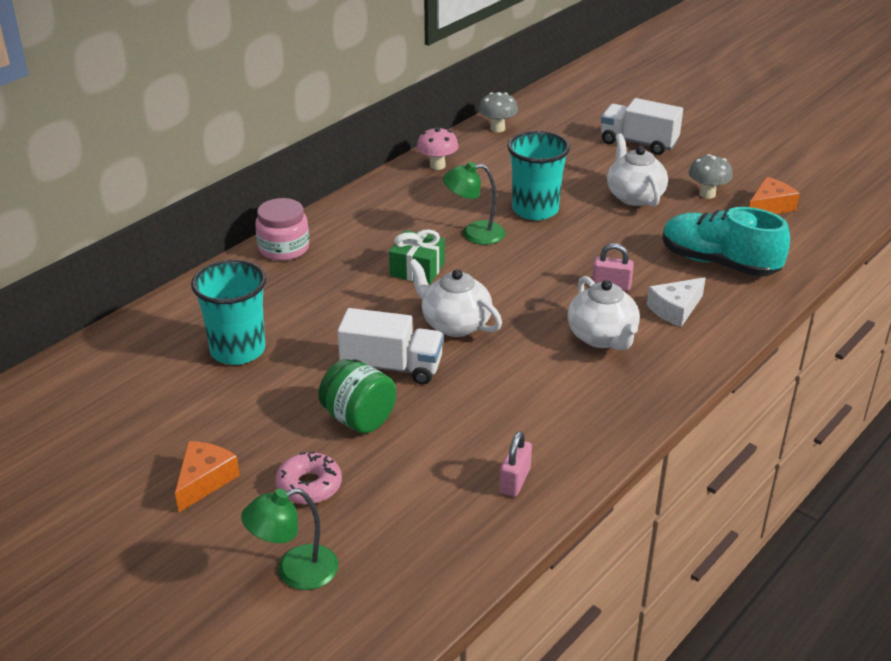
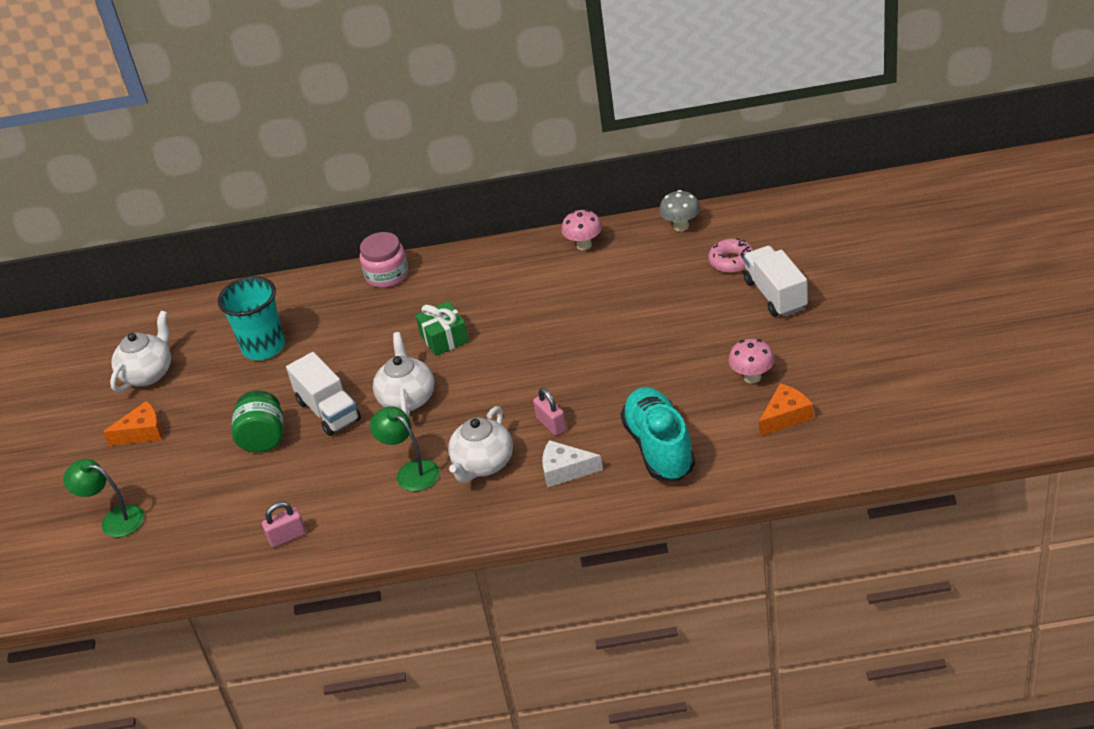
camera: 50 degrees right, 5 degrees up
(309, 486) = (184, 469): pink donut -> pink donut (732, 261)
(474, 233) = (523, 325): green lamp -> green lamp (411, 471)
(535, 210) = (595, 325): turquoise cup -> none
(634, 196) = (689, 349): white teapot -> white teapot (148, 373)
(707, 194) = (752, 377): grey mushroom -> pink mushroom
(769, 206) = (785, 416): orange cheese -> orange cheese turned 45 degrees counterclockwise

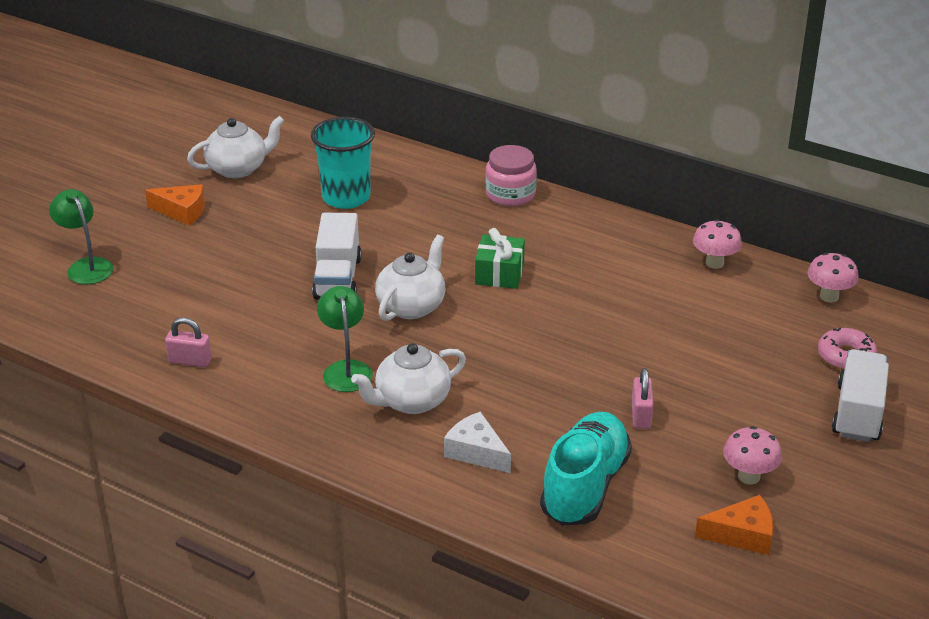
camera: 30 degrees right, 5 degrees down
(263, 439) = (263, 270): green jar -> none
(551, 424) = (509, 403): pink padlock -> pink padlock (641, 415)
(681, 226) = (829, 296): grey mushroom -> pink mushroom

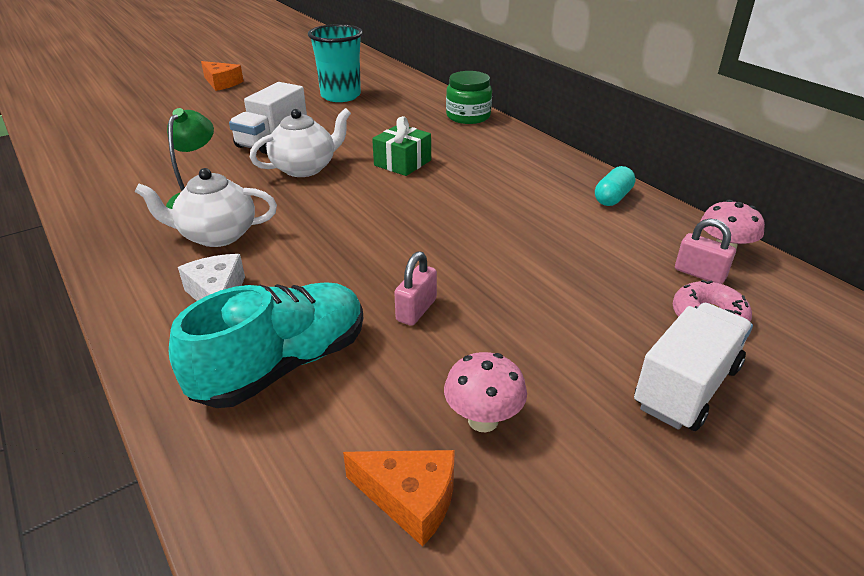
camera: 25 degrees right, 0 degrees up
(86, 266) = (120, 98): green lamp -> none
(190, 361) = (97, 164): pink padlock -> pink padlock (699, 274)
(238, 168) = (289, 69): white teapot -> none
(510, 194) = (468, 116): pink jar -> green jar
(714, 263) = (612, 198): pink mushroom -> turquoise capsule

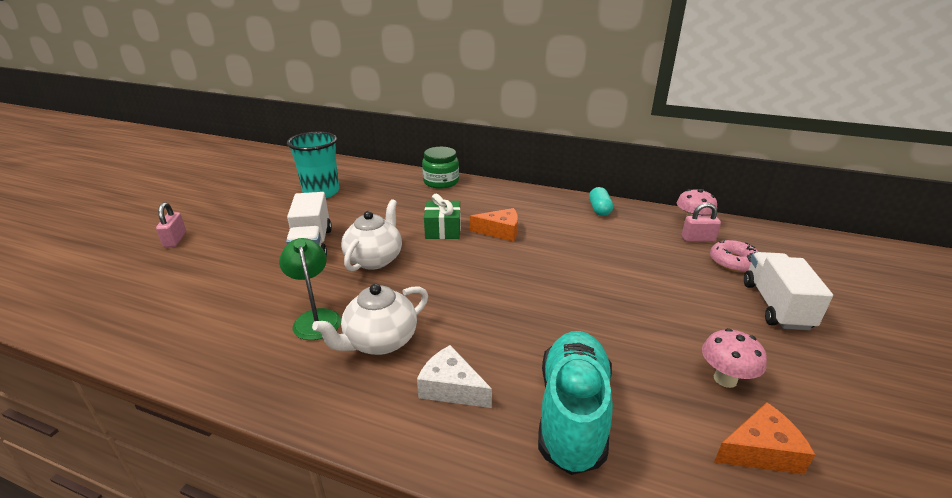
camera: 35 degrees left, 5 degrees down
(222, 83) = (190, 210): orange cheese -> orange cheese (500, 231)
(416, 310) = (596, 330): pink padlock -> pink padlock (175, 240)

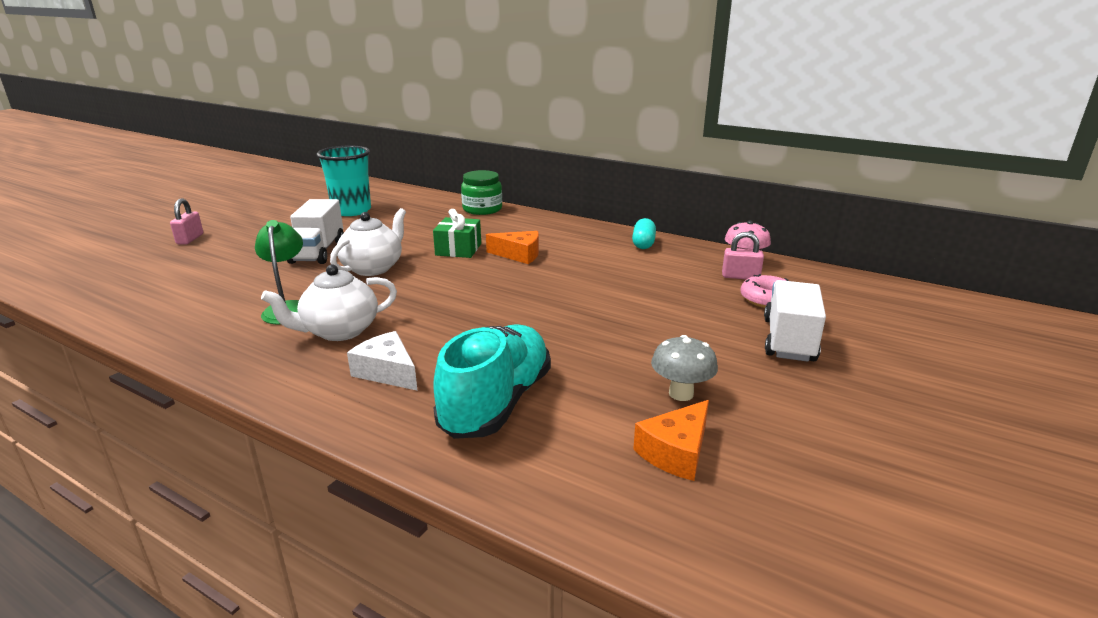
camera: 10 degrees right, 5 degrees down
(725, 379) = (681, 394): pink mushroom -> grey mushroom
(760, 451) = (676, 452): orange cheese -> orange cheese turned 135 degrees clockwise

